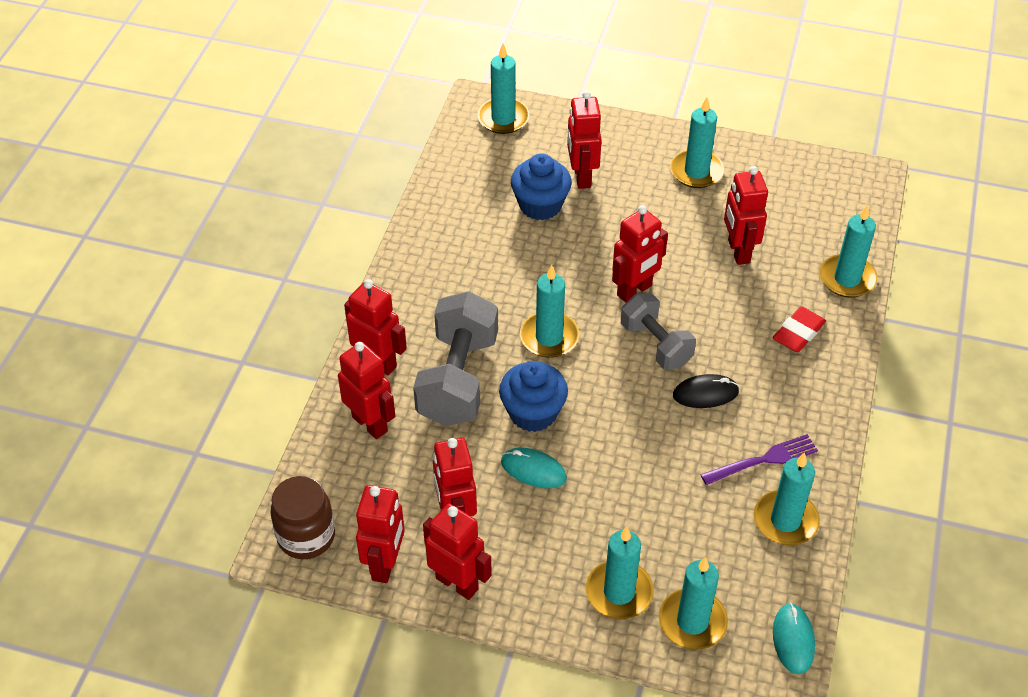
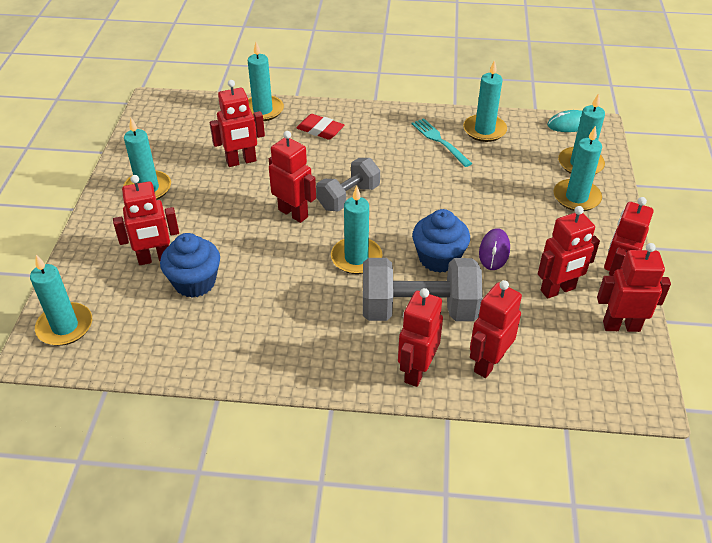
camera: 100 degrees left, 5 degrees down
(306, 536) = (623, 385): brown jar -> none
(533, 470) = (494, 251): turquoise mouse -> purple mouse
(705, 394) = (390, 169): black mouse -> none
(763, 460) = (439, 141): purple fork -> turquoise fork

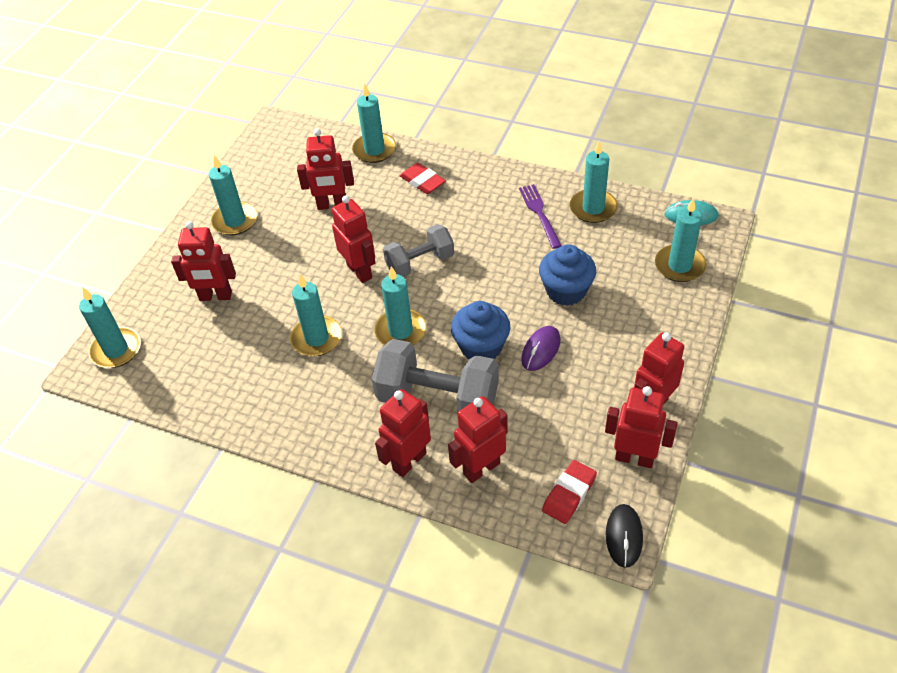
camera: 20 degrees right, 5 degrees up
(194, 282) = (242, 328): blue cupcake -> blue cupcake (566, 291)
(439, 141) = (539, 214): turquoise fork -> purple fork
(558, 290) = (587, 405): red robot -> none
(576, 197) = (656, 304): turquoise candle -> turquoise candle (317, 338)
(579, 369) = (569, 494): none -> red eraser
(645, 395) = (624, 536): none -> black mouse

